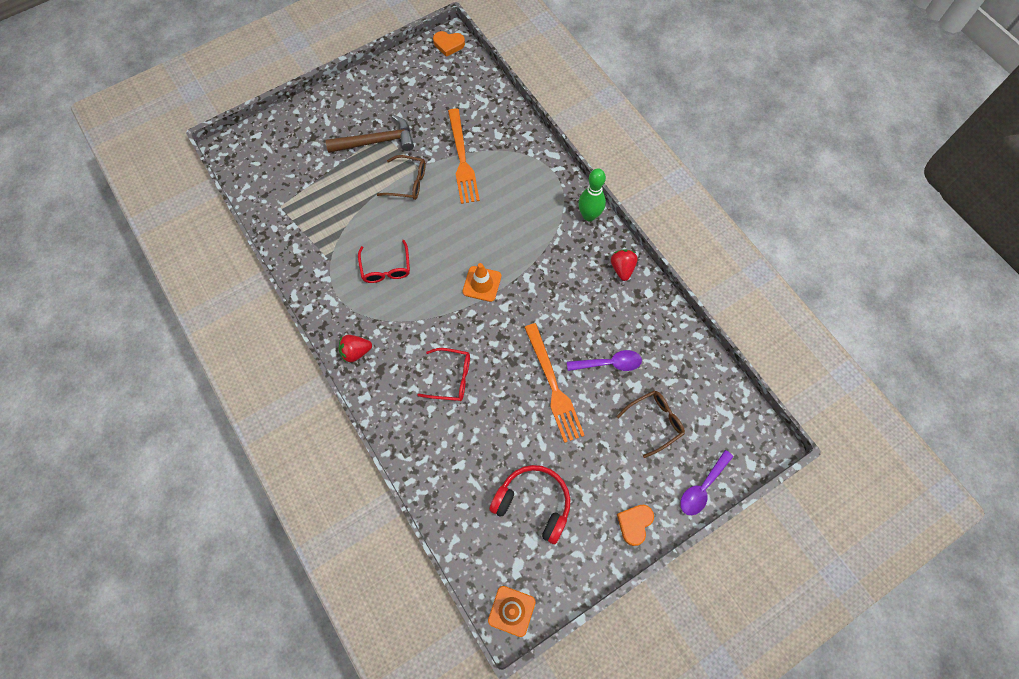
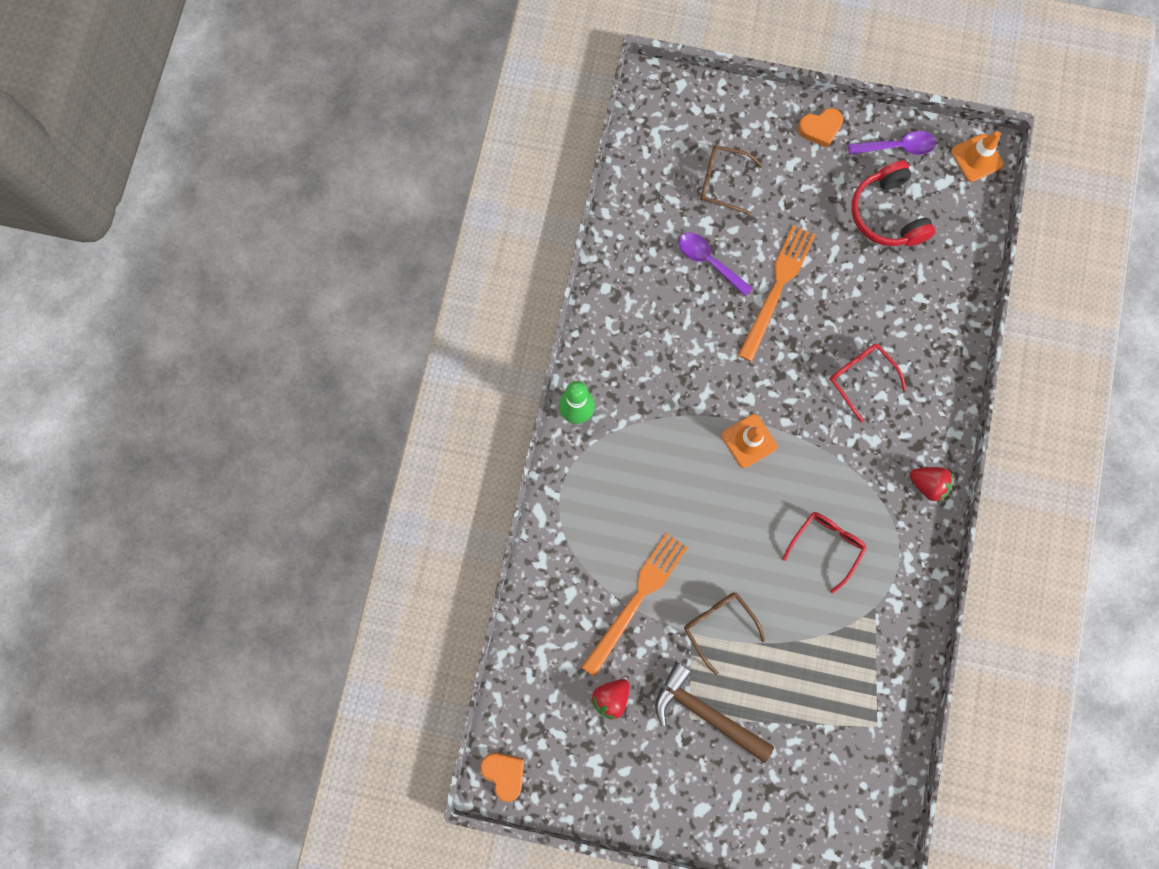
camera: 135 degrees left, 10 degrees up
(622, 268) = (604, 332): red strawberry -> red strawberry (611, 697)
(702, 487) = (739, 104): purple spoon -> purple spoon (897, 147)

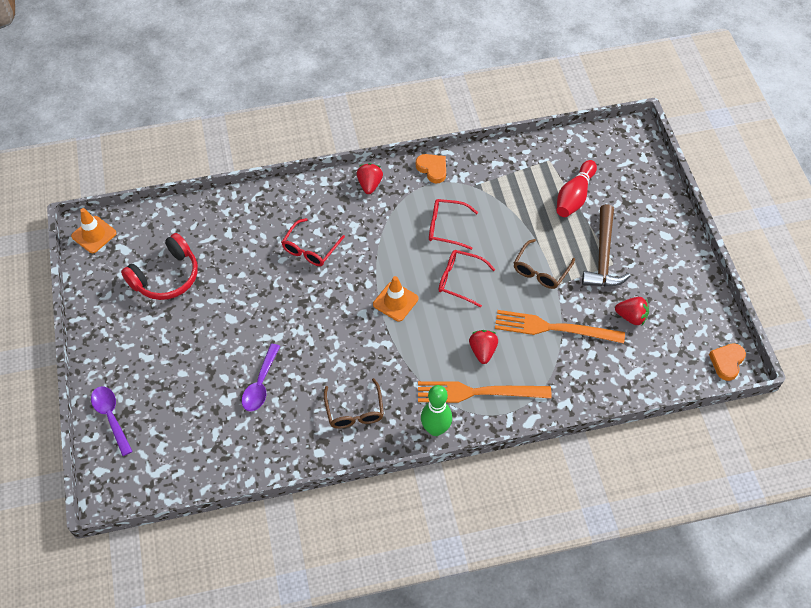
camera: 115 degrees left, 20 degrees down
(644, 505) = (482, 351): none -> red strawberry
(722, 182) = (184, 402): brown glasses -> brown glasses (354, 411)
(746, 525) = (459, 280): none -> red glasses
(776, 289) = (263, 328): orange fork -> orange fork (479, 392)
(806, 727) = (574, 196): none -> red bowling pin
(820, 128) = (105, 348): orange heart -> orange heart (432, 169)
(897, 147) = (103, 289): purple spoon -> purple spoon (111, 417)

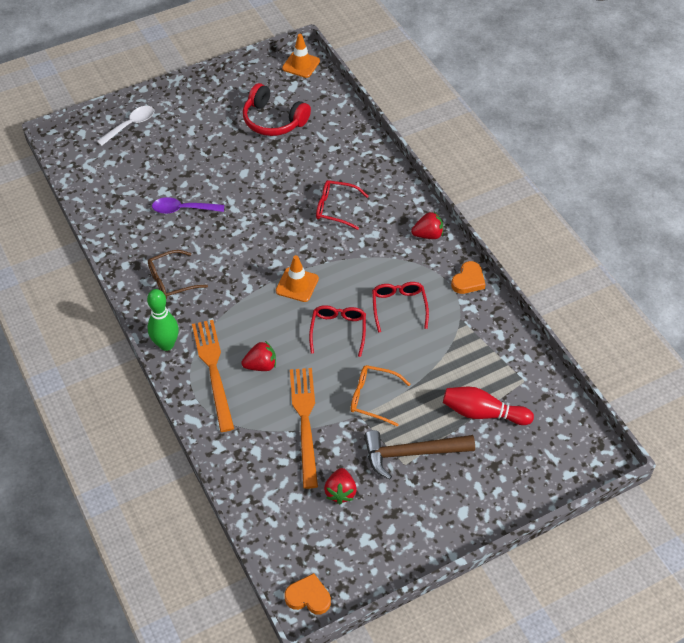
camera: 75 degrees right, 5 degrees down
(111, 417) = (130, 125): purple spoon -> white spoon
(540, 271) = (372, 398): brown glasses -> orange glasses

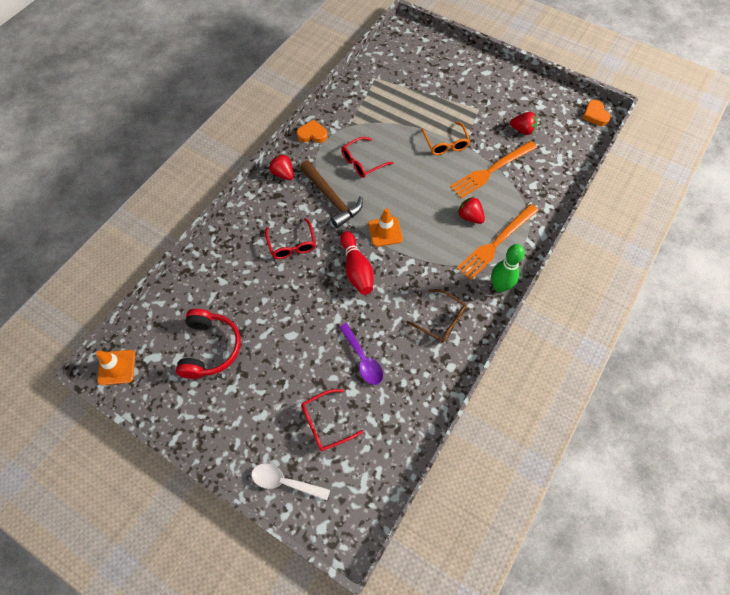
camera: 120 degrees left, 10 degrees up
(338, 330) = (407, 187): red glasses -> red glasses (325, 423)
(340, 492) = (522, 130): red strawberry -> red strawberry turned 45 degrees clockwise
(412, 453) = (468, 108): brown hammer -> brown hammer (331, 198)
(483, 413) = (414, 88): red bowling pin -> red bowling pin (356, 269)

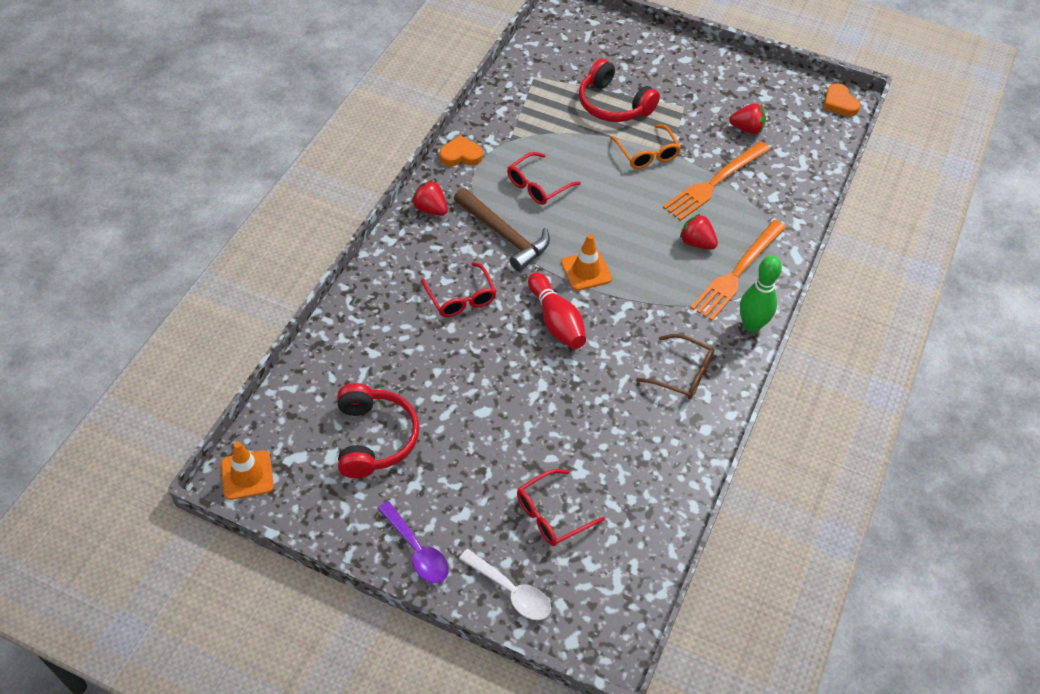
camera: 10 degrees left, 10 degrees down
(285, 482) = (511, 591): white spoon -> white spoon turned 150 degrees counterclockwise
(363, 359) = (586, 431): purple spoon -> purple spoon (417, 550)
(428, 104) = (613, 105): none -> red headphones

